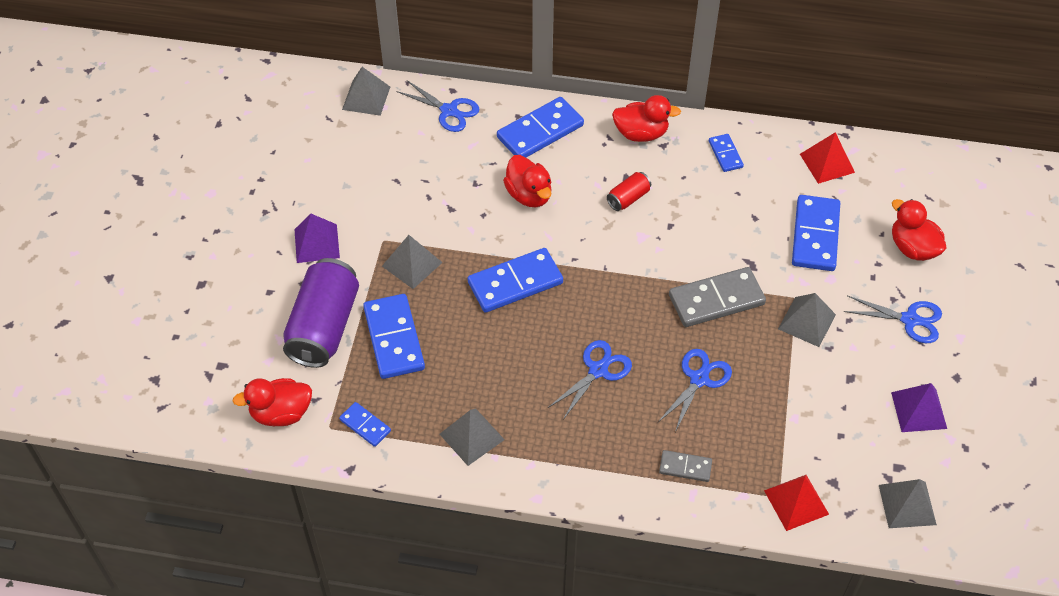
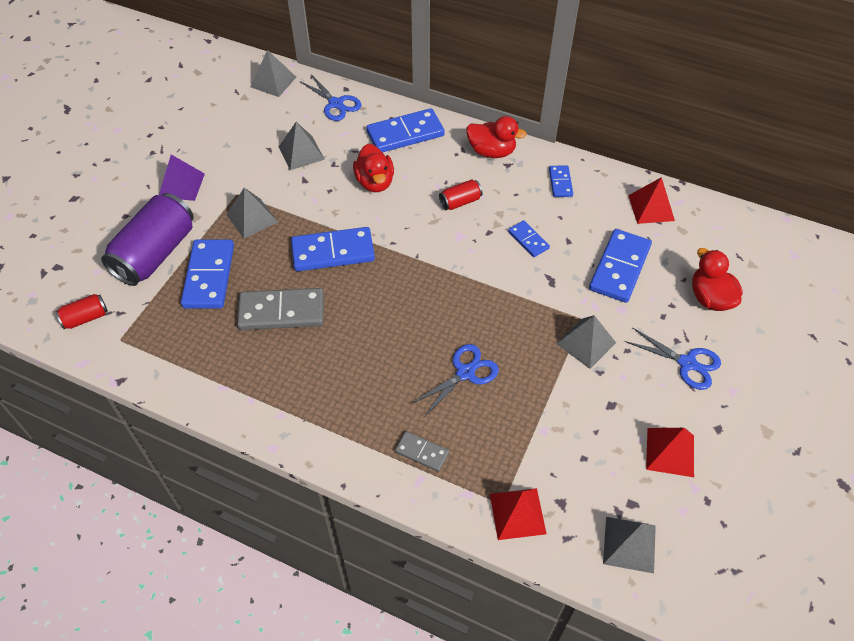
camera: 15 degrees right, 0 degrees up
(281, 413) = (85, 318): red duck -> red can
(365, 425) = (151, 345): blue domino -> blue domino (528, 240)
(471, 436) = (238, 376): grey pyramid -> grey pyramid (301, 153)
(598, 370) = (375, 343): blue scissors -> none
(716, 300) = (507, 305): grey domino -> grey domino (281, 312)
(919, 410) = (670, 452): purple pyramid -> red pyramid

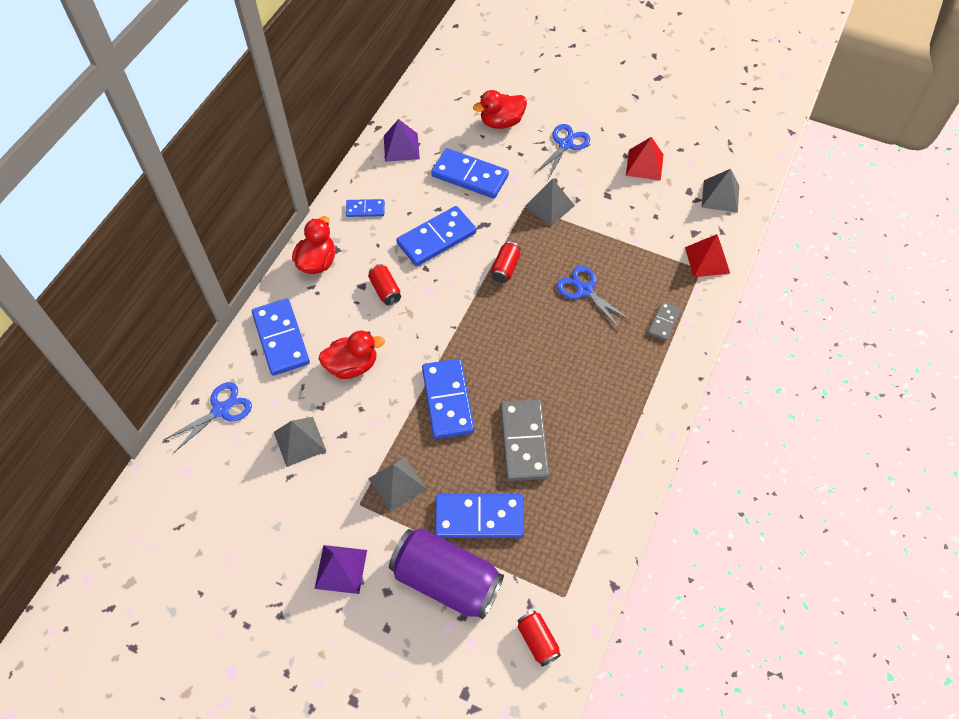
camera: 90 degrees left, 5 degrees up
(273, 82) = (168, 484): grey pyramid -> none
(492, 299) = (505, 268): none -> red can
(528, 240) = (436, 238): blue domino -> blue domino, size x1.89
(651, 208) = (401, 147): red pyramid -> purple pyramid

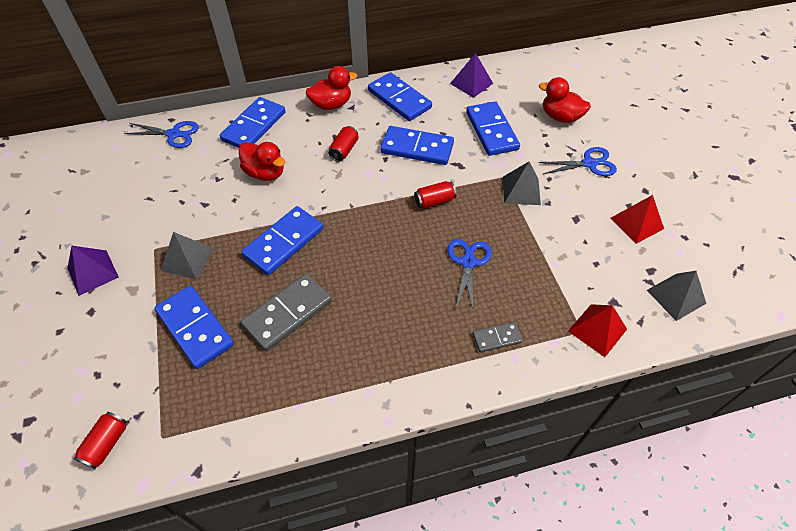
camera: 50 degrees right, 5 degrees down
(299, 441) = (181, 185): grey pyramid -> none
(365, 209) = (399, 99): blue domino -> blue domino, size x1.89
(446, 580) = (124, 343): purple can -> none

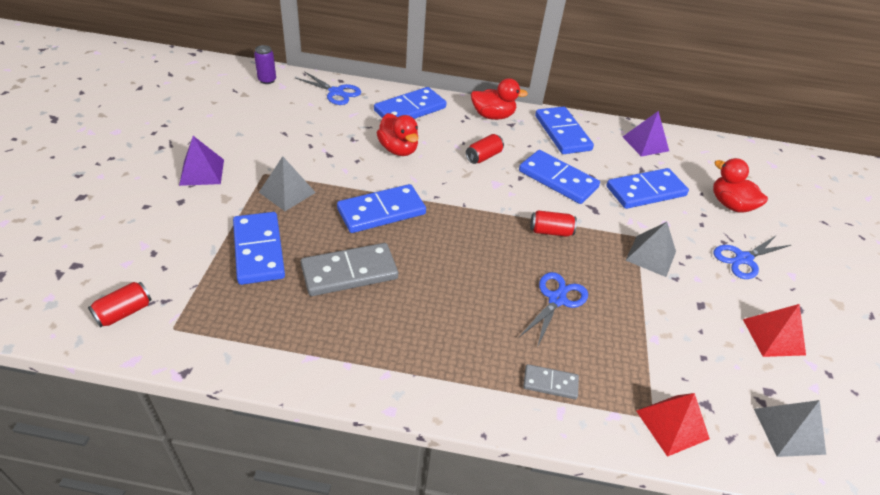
camera: 20 degrees right, 10 degrees down
(97, 146) = (267, 80): none -> purple can
(492, 131) = (646, 191): blue domino -> blue domino turned 60 degrees clockwise
(589, 164) = (743, 259): blue scissors -> blue scissors turned 135 degrees clockwise

